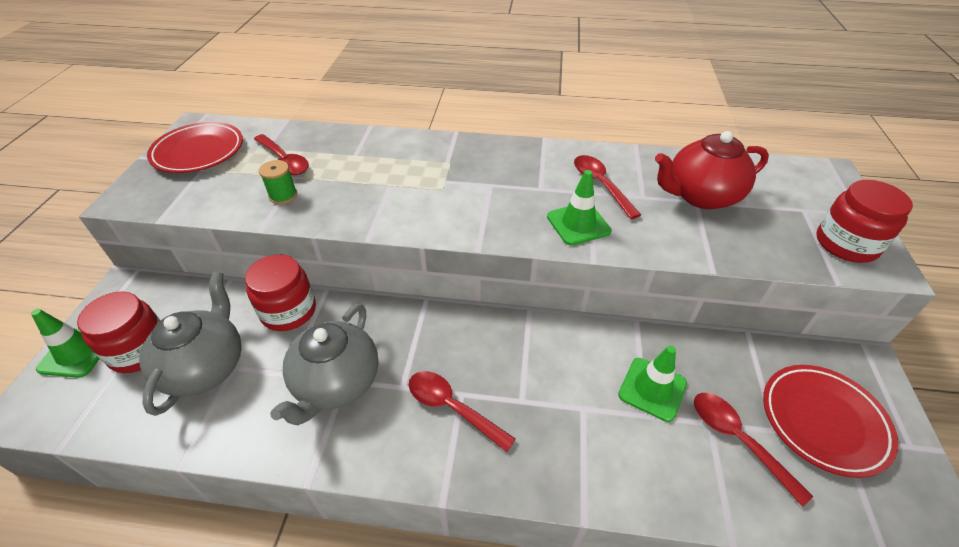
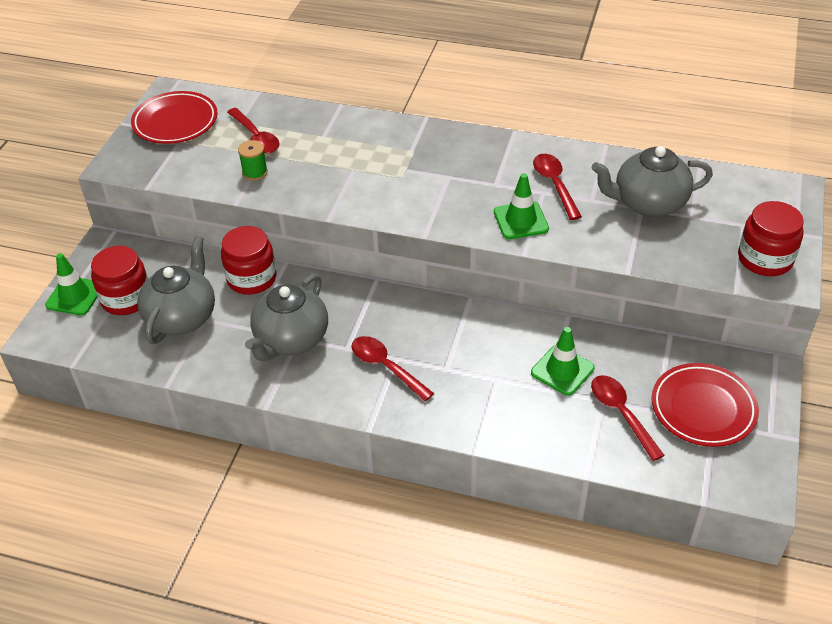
camera: 10 degrees right, 0 degrees up
(700, 196) = (648, 203): red teapot -> grey teapot

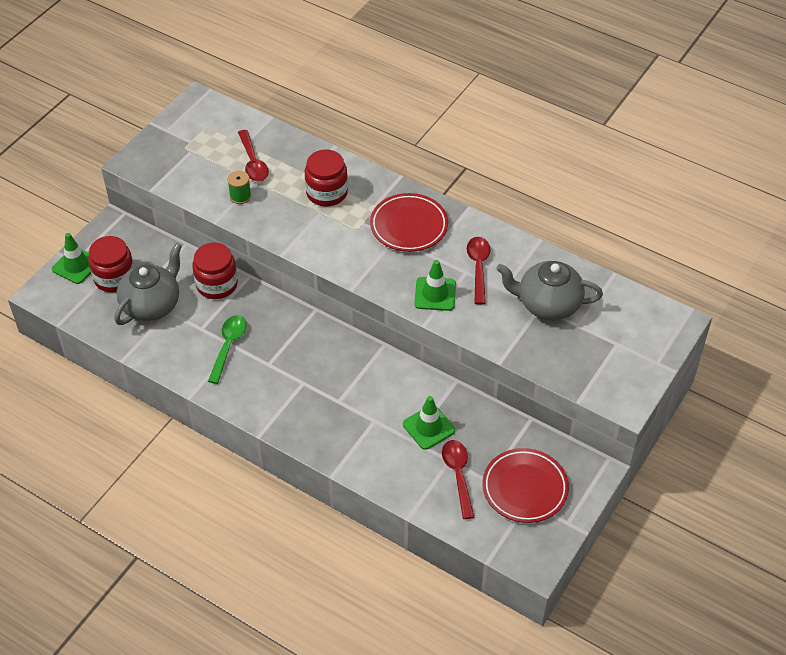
camera: 15 degrees right, 5 degrees up
(175, 122) = (193, 132): red plate -> red plate (409, 226)
(291, 340) = (228, 346): grey teapot -> green spoon
(386, 367) = (292, 388): red spoon -> none
(765, 259) = (617, 379): red jar -> red jar (327, 193)

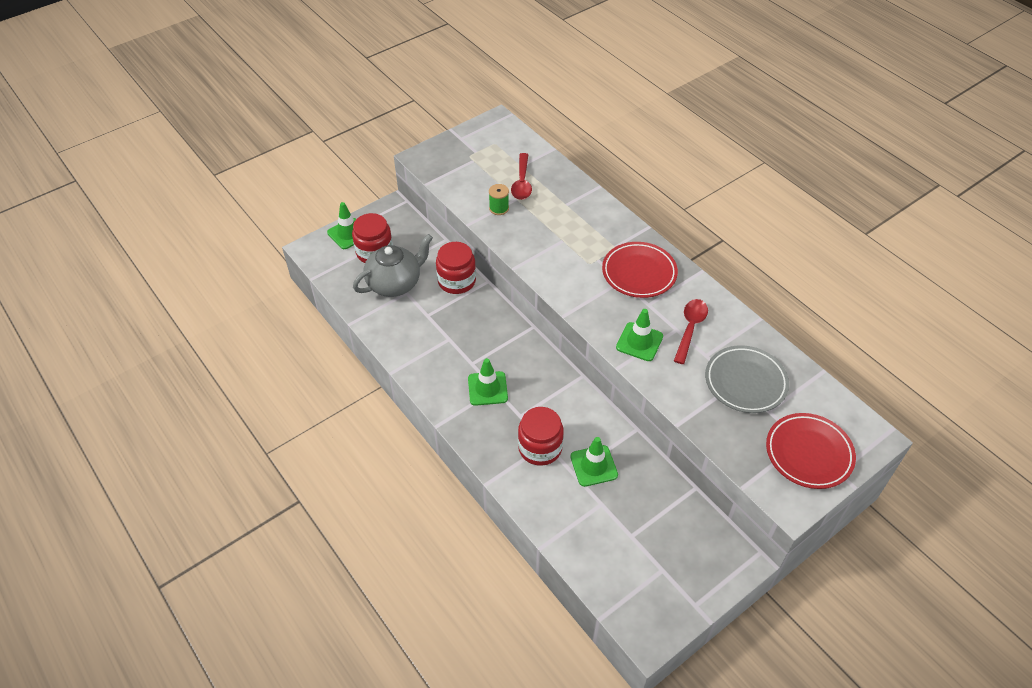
camera: 20 degrees right, 0 degrees up
(228, 346) = (444, 337): green spoon -> none
(295, 384) = (487, 388): none -> green traffic cone
(327, 193) = (576, 224): red jar -> red jar (540, 448)
(458, 475) = (604, 521): red spoon -> none
(525, 488) = (664, 555): red plate -> red plate (808, 453)
(547, 304) = (745, 382): grey teapot -> grey plate

